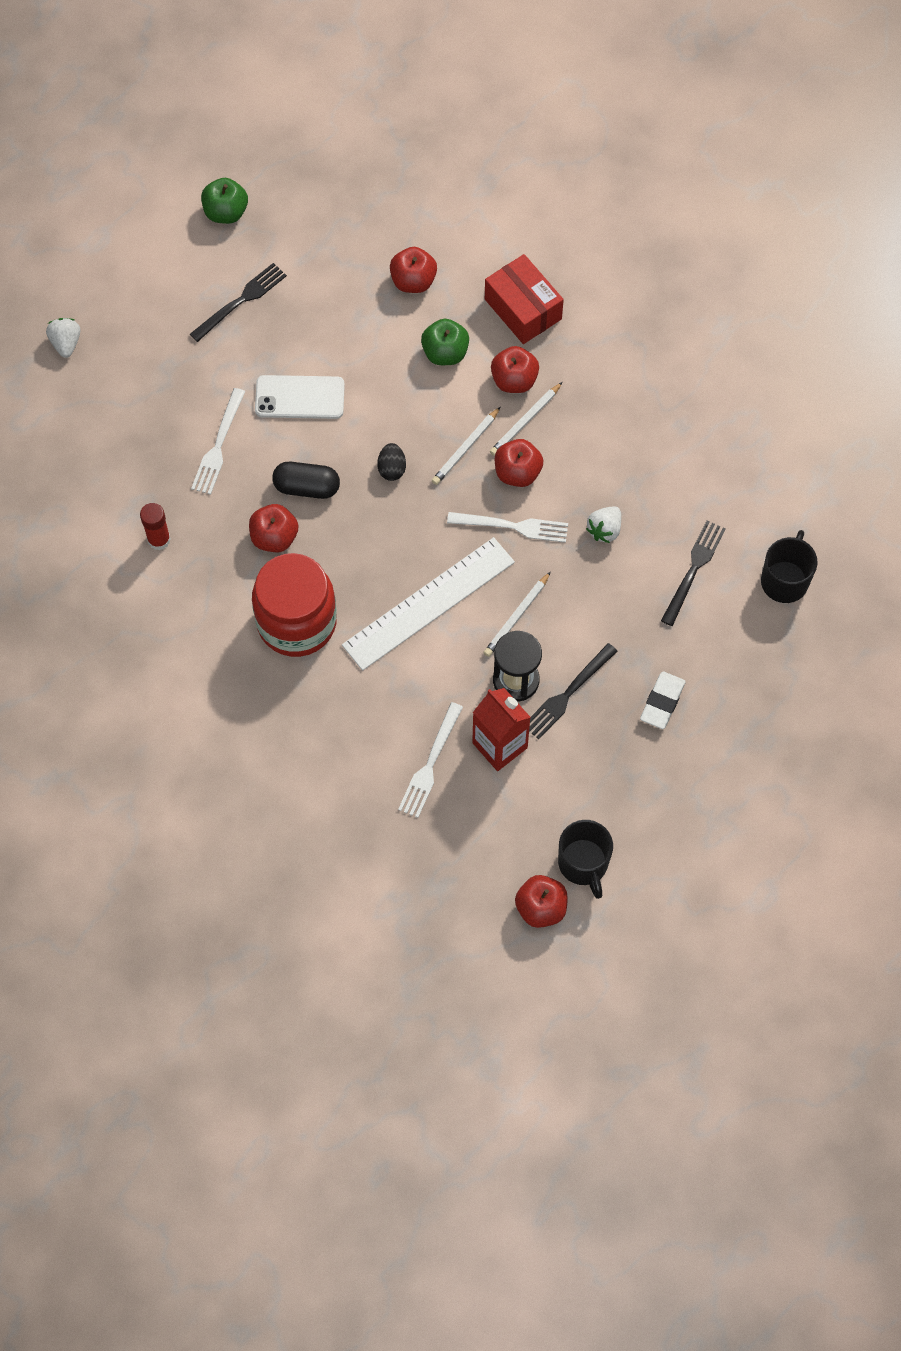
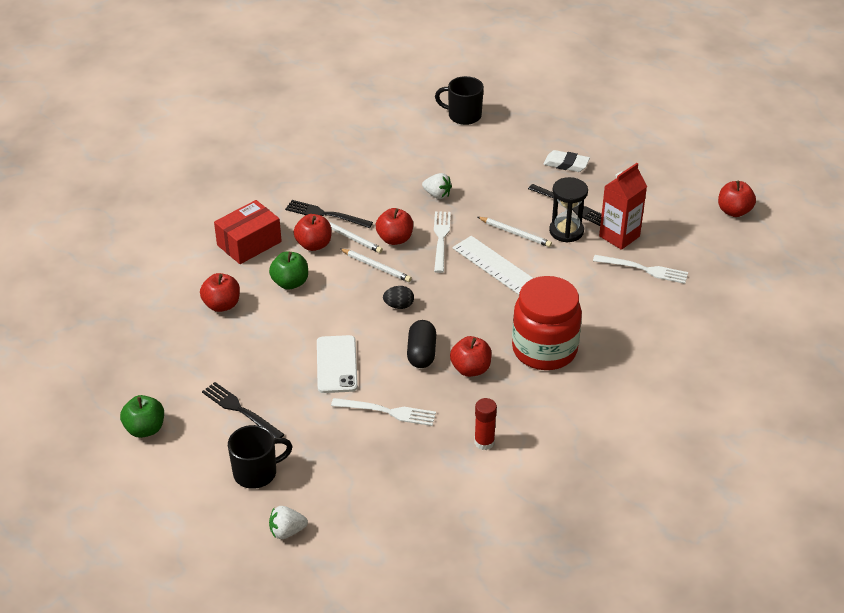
camera: 95 degrees left, 25 degrees down
(583, 863) = (695, 194): black mug -> black mug (256, 472)
(694, 569) = (462, 154): black fork -> black fork (325, 214)

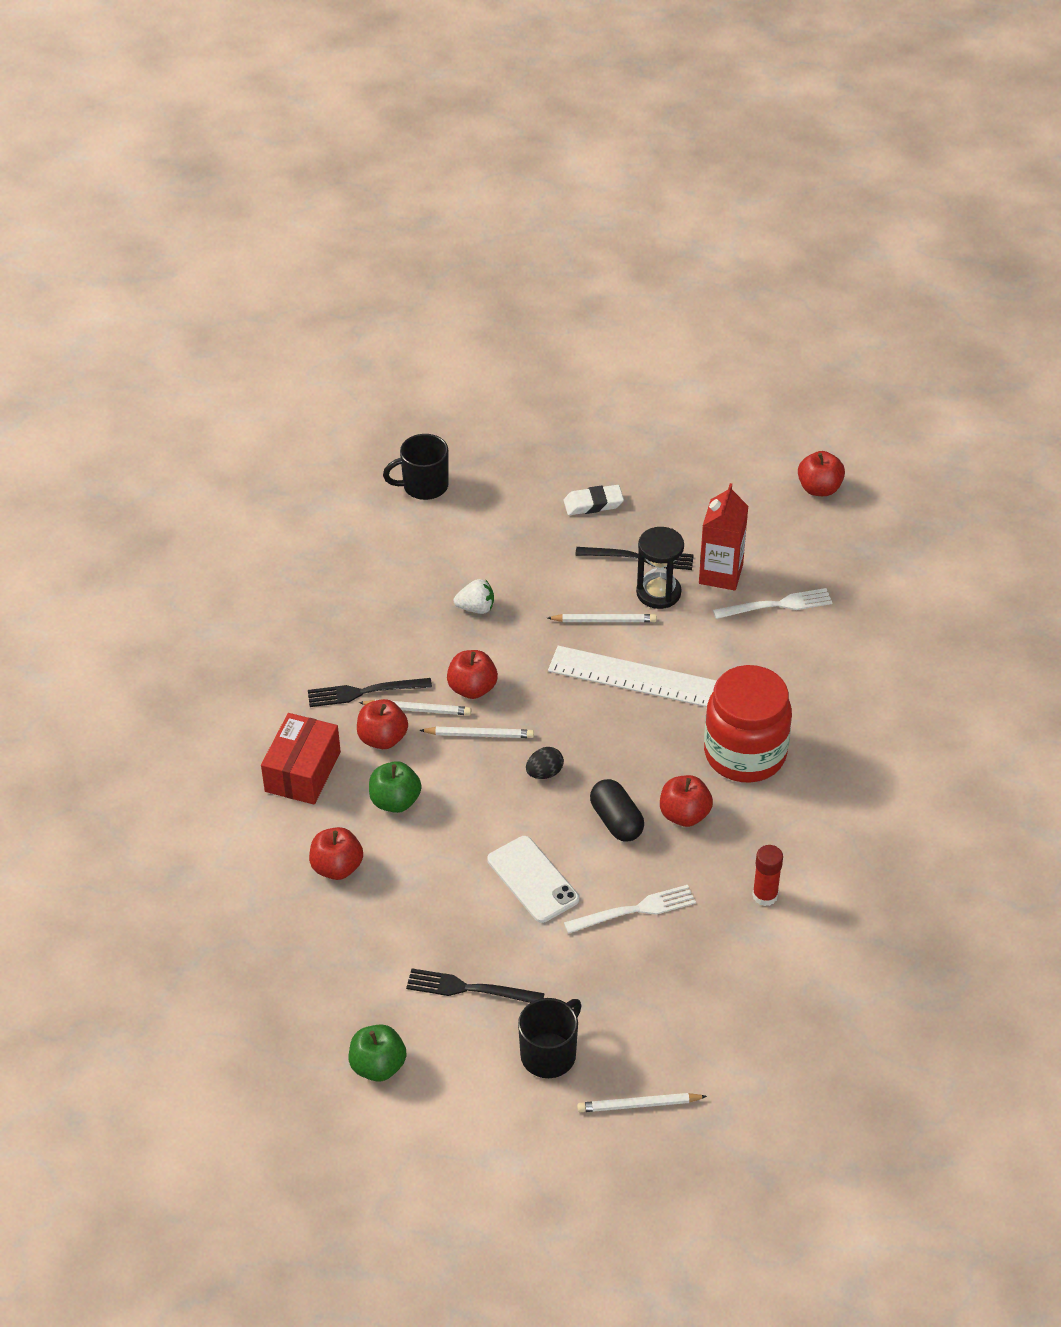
camera: 30 degrees left, 5 degrees up
(287, 531) = (638, 1105): white strawberry -> white pencil
(441, 239) = (526, 665): white fork -> none

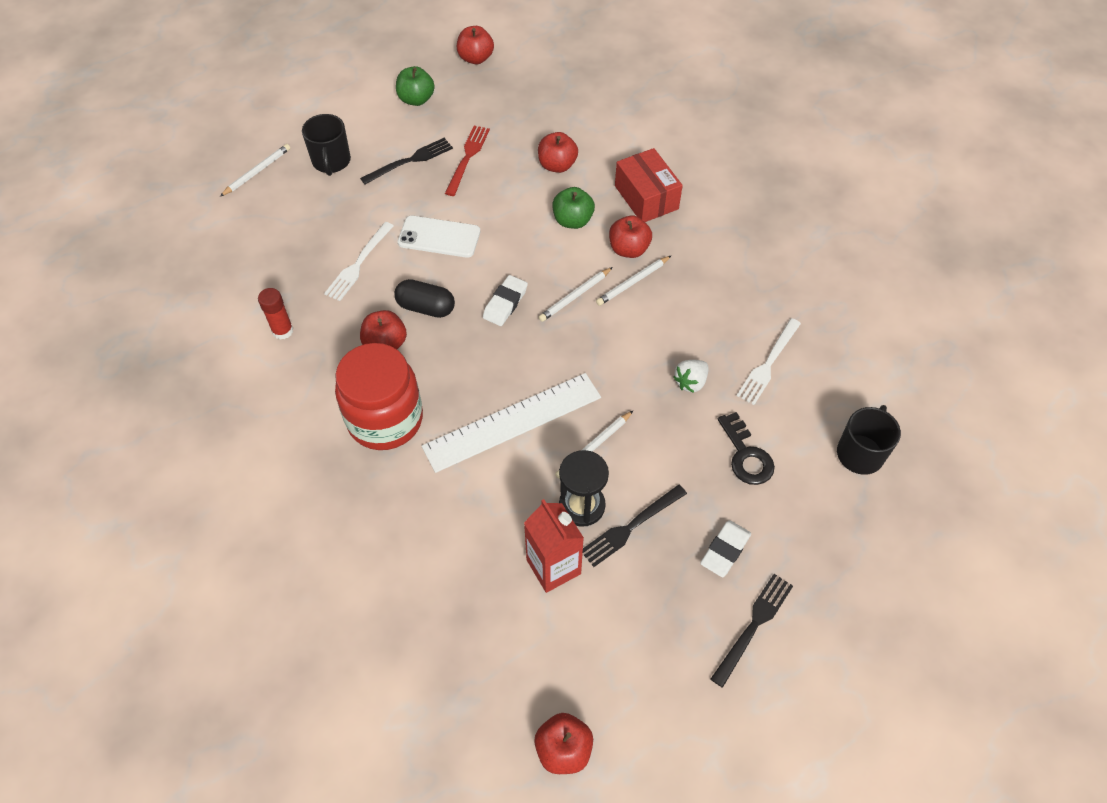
camera: 135 degrees right, 10 degrees up
(364, 692) = (679, 268): black fork -> black fork (753, 625)
(409, 945) = (467, 158): none -> red fork
(472, 688) = (618, 322): red apple -> red apple (476, 58)
(503, 539) = (746, 455): none -> black key
(544, 773) = (505, 303): black egg -> white eraser
(777, 605) = (479, 574): white fork -> white fork (768, 364)

